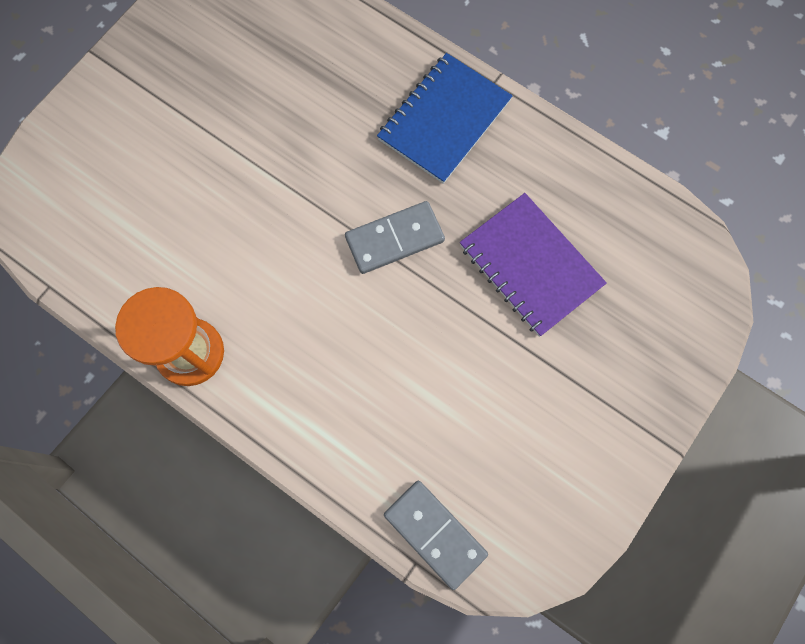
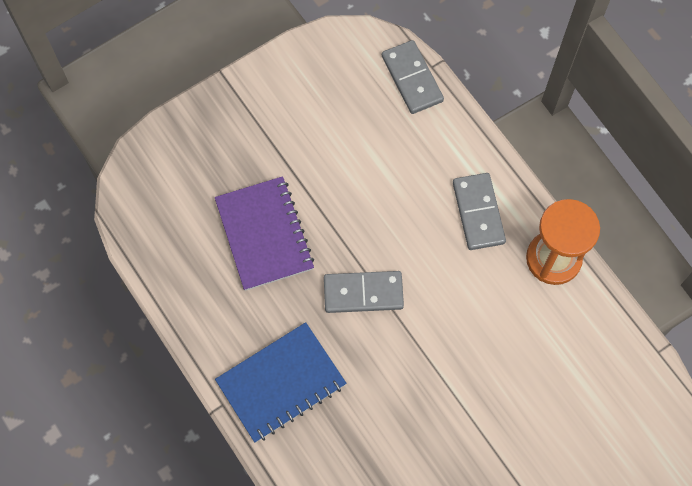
camera: 160 degrees left, 5 degrees down
(294, 378) = (478, 213): none -> grey domino

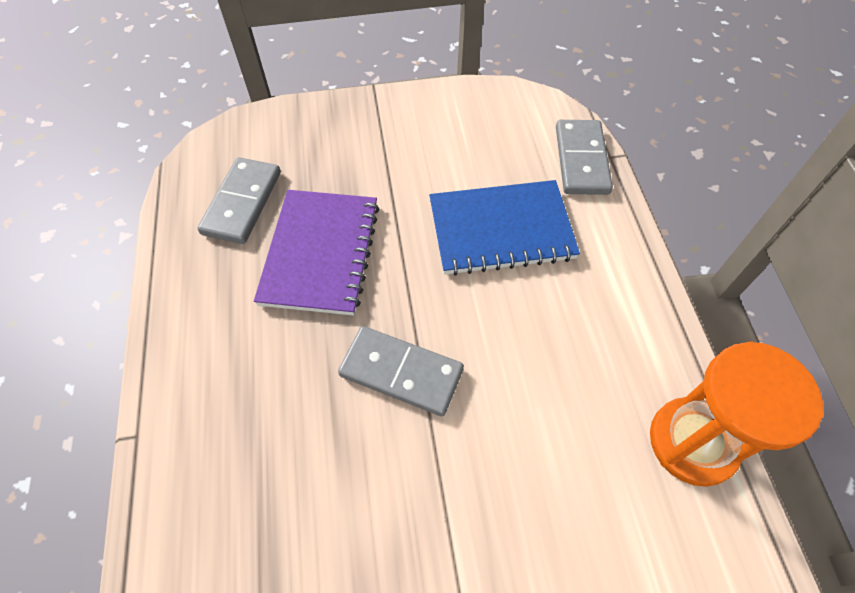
camera: 25 degrees right, 10 degrees down
(281, 383) = (226, 444): blue notebook -> blue notebook (501, 230)
(478, 213) = (603, 335): grey domino -> grey domino (242, 203)

